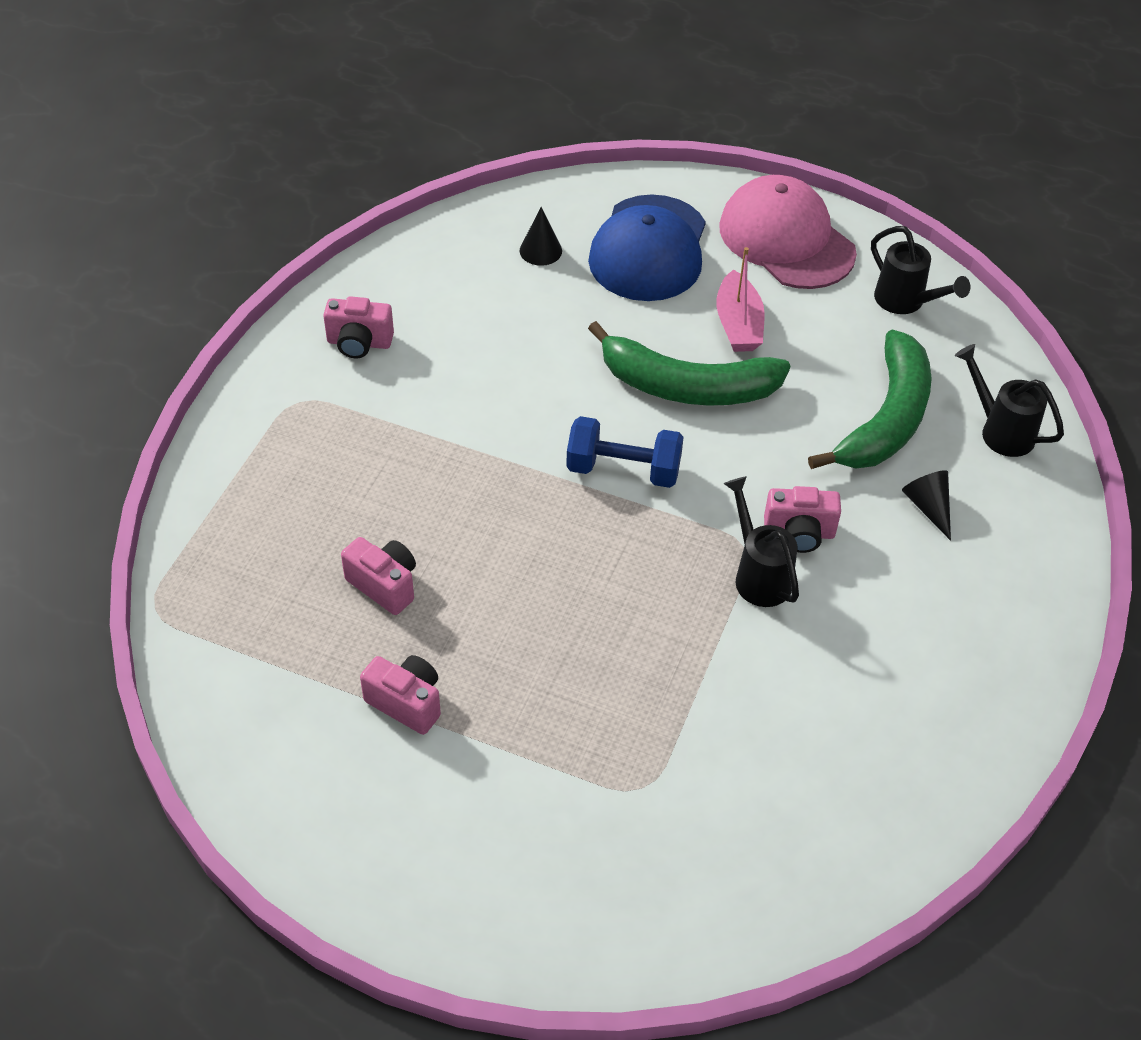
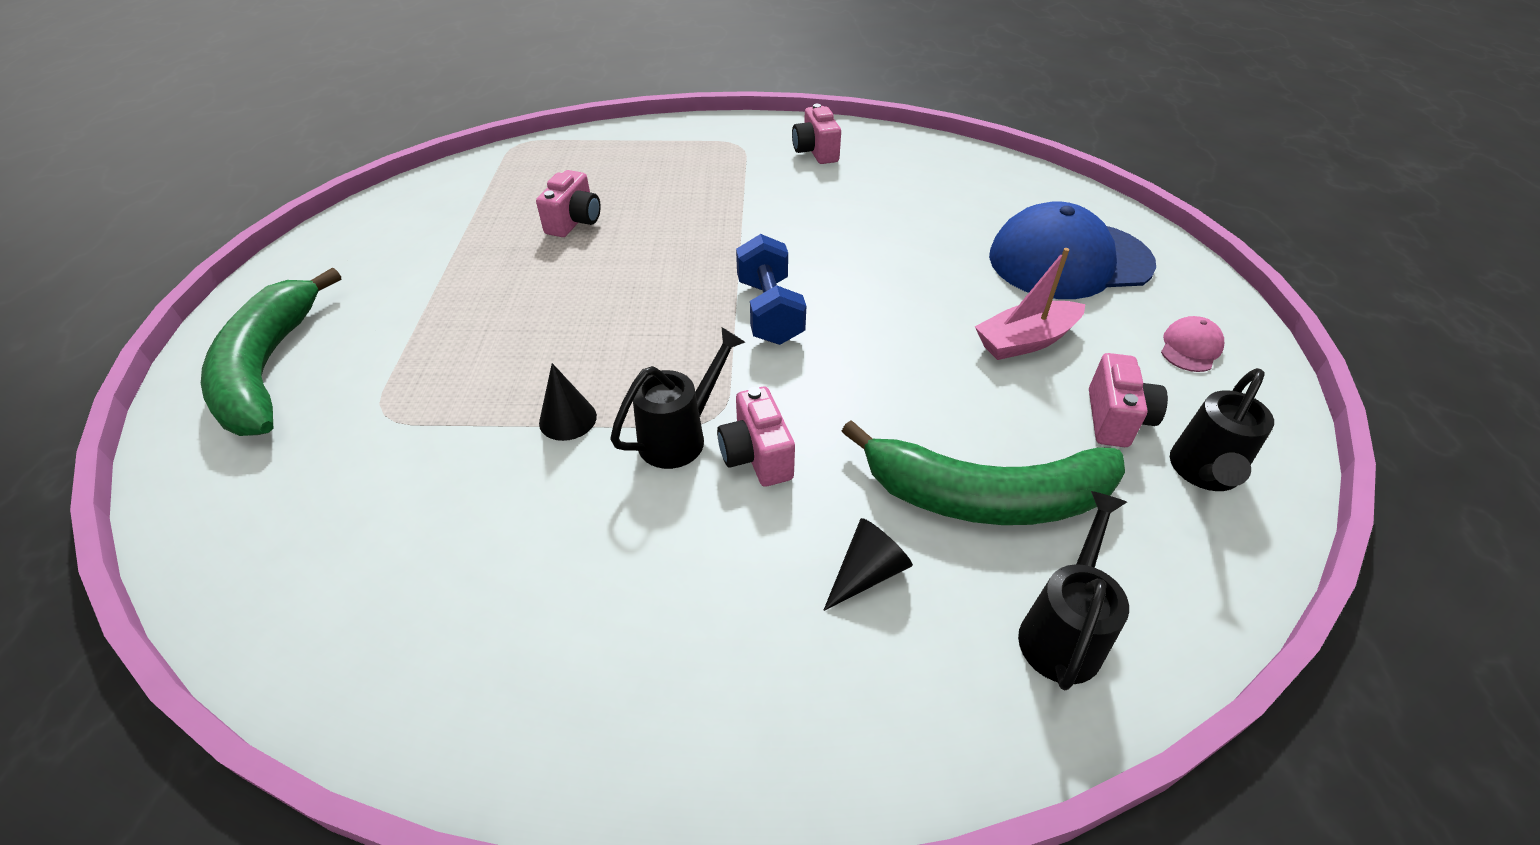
camera: 70 degrees right, 5 degrees down
(406, 703) = (458, 260): pink camera -> pink camera (1116, 419)
(540, 250) = (1000, 204): black cone -> black cone (568, 419)
(686, 386) = (907, 326): green banana -> green banana (268, 369)
(786, 239) = (1190, 348): pink cap -> pink cap, size x0.41

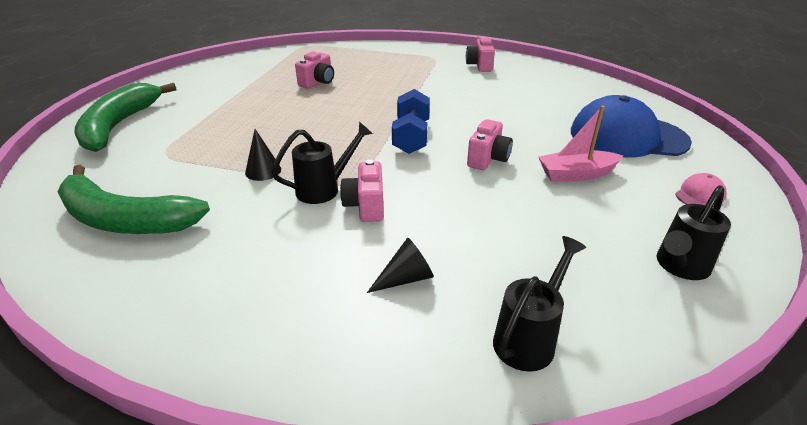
camera: 15 degrees right, 10 degrees down
(986, 497) = (508, 252): green banana -> green banana (124, 219)
(1116, 419) = (624, 225): pink camera -> pink camera (488, 159)

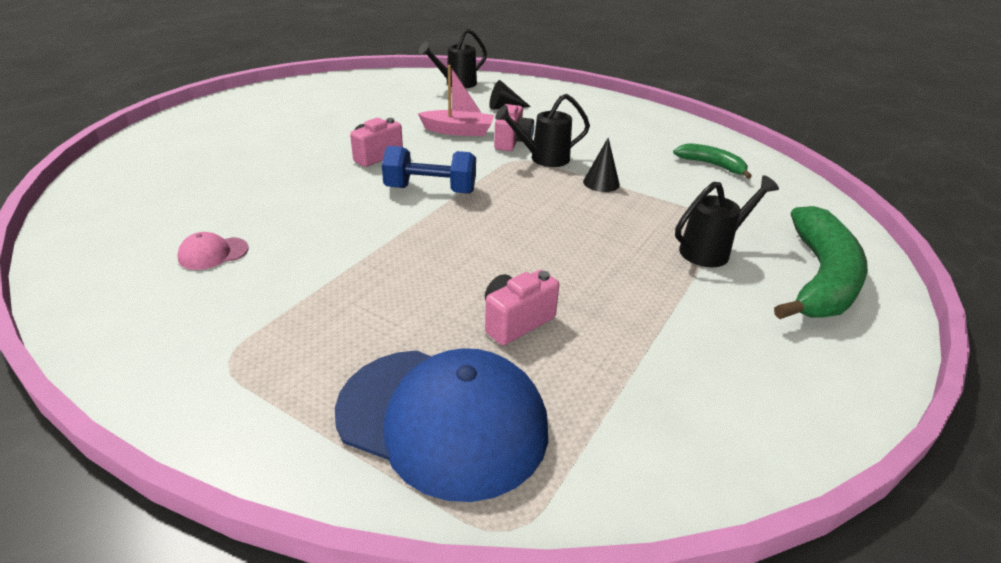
camera: 165 degrees left, 0 degrees up
(124, 219) = (712, 165): green banana -> green banana, size x0.53
(411, 137) = (430, 190): blue dumbbell -> blue dumbbell turned 75 degrees clockwise
(479, 66) = (174, 307): pink camera -> none
(576, 174) = (316, 133): pink boat -> pink boat (458, 131)
(627, 137) = (207, 150): blue cap -> blue cap (442, 419)
(679, 267) = (341, 87): black watering can -> black watering can (711, 250)
(700, 195) = (251, 108): pink cap -> pink cap (213, 253)

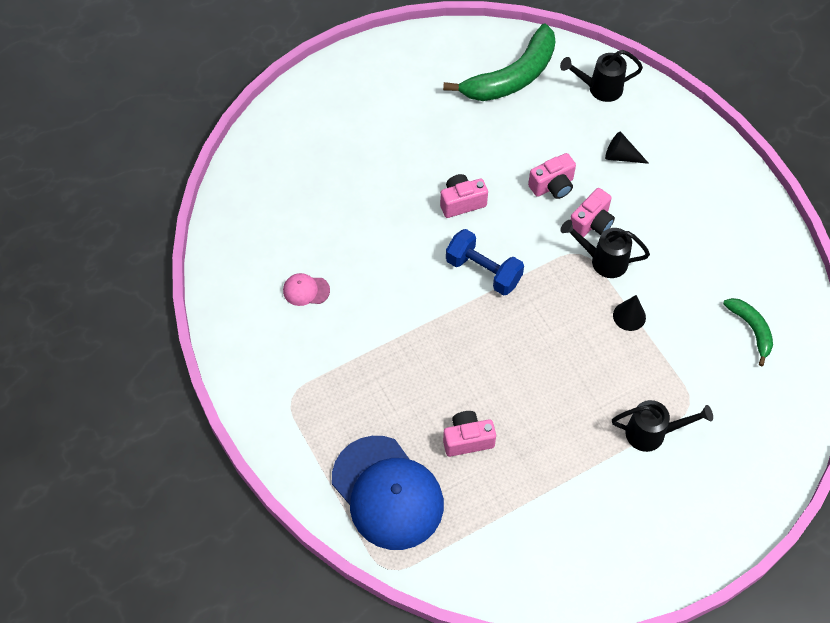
camera: 30 degrees right, 25 degrees up
(458, 131) = (552, 186): pink boat -> pink camera
(820, 278) = (709, 495): green banana -> green banana (512, 77)

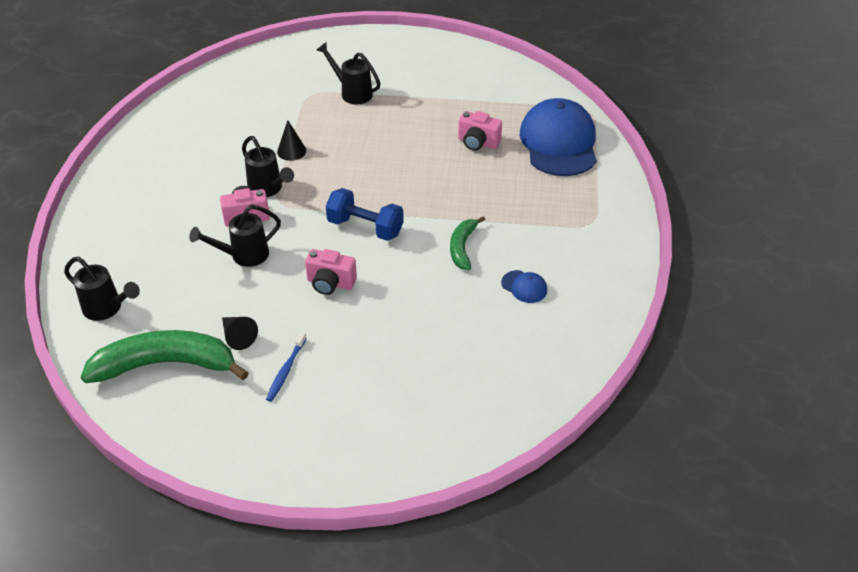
camera: 145 degrees left, 15 degrees down
(306, 290) = (524, 287): pink cap -> blue cap
(427, 118) = (286, 370): none -> blue toothbrush
(483, 271) = (365, 227): blue dumbbell -> blue dumbbell turned 45 degrees counterclockwise
(552, 186) = (243, 256): pink camera -> black watering can
(621, 156) = (163, 247): black cone -> black cone (238, 336)
(751, 329) = (222, 107): green banana -> green banana (462, 247)

